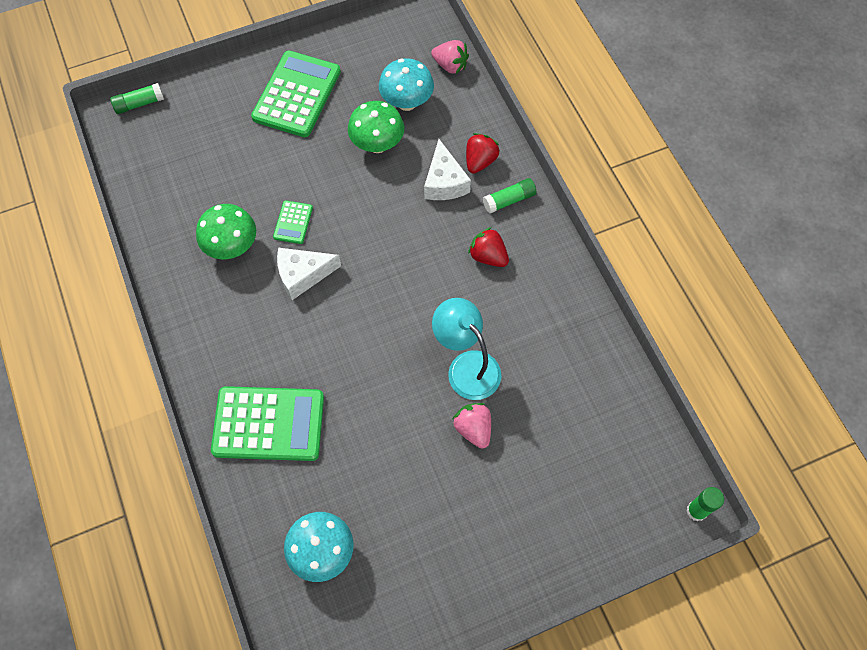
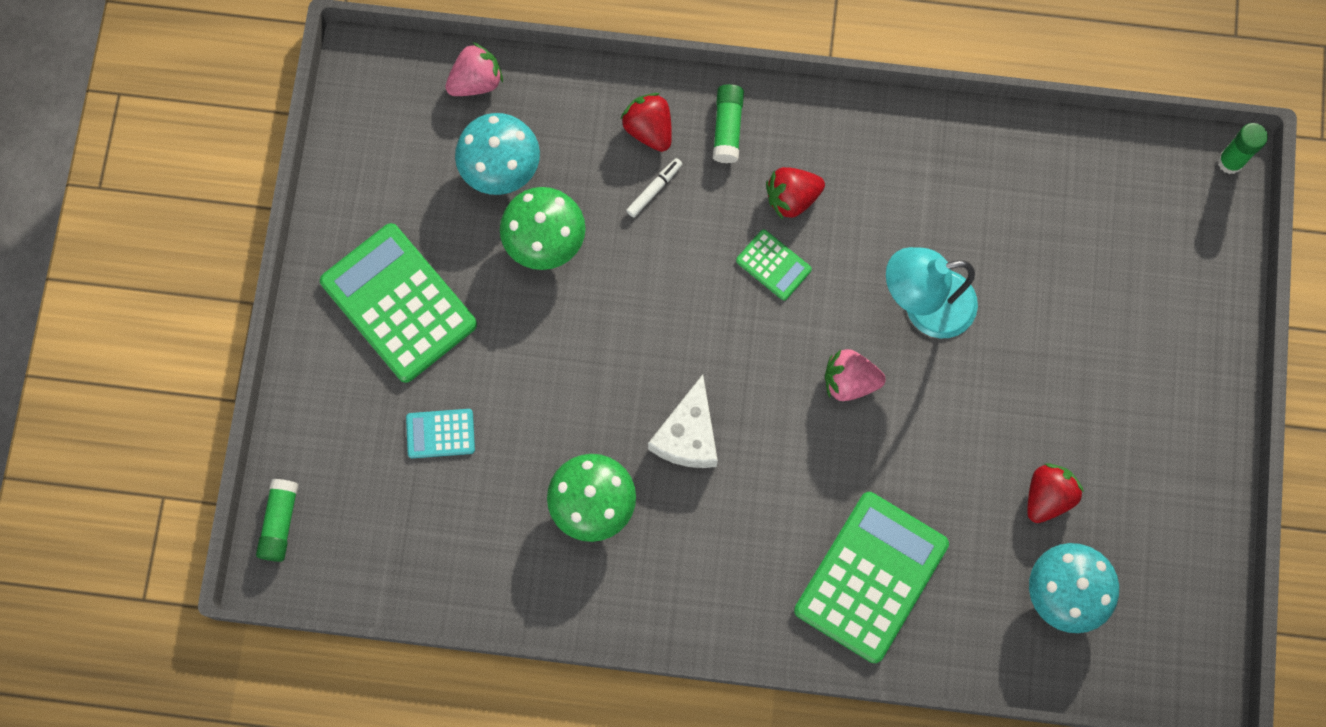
camera: 60 degrees left, 10 degrees up
(232, 151) = (440, 433): none -> turquoise calculator
(293, 222) = (602, 409): green calculator -> green calculator (773, 265)
(383, 507) = (1047, 496): none -> red strawberry
(444, 182) = (654, 190): white cheese -> white marker
(473, 429) = (1007, 343): pink strawberry -> pink strawberry (849, 381)

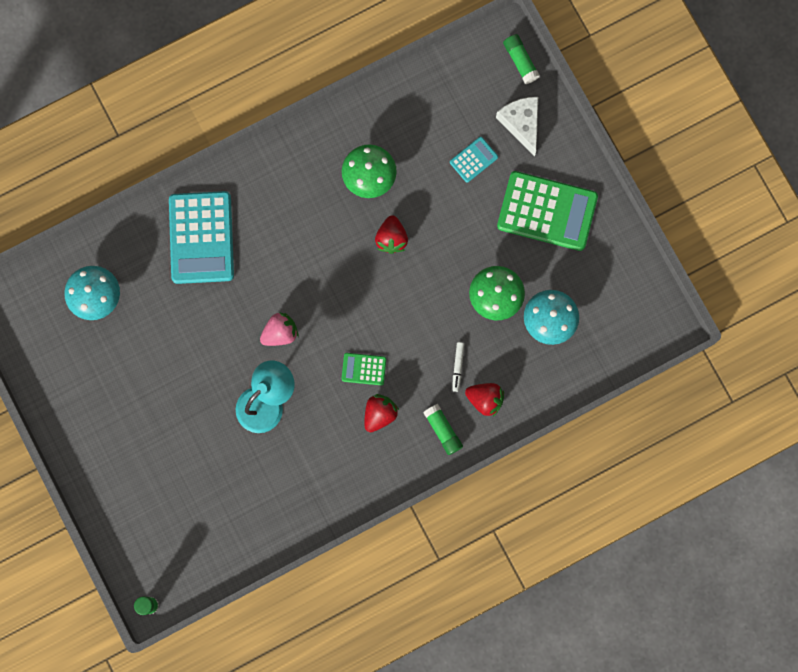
camera: 145 degrees right, 5 degrees up
(476, 81) = (599, 361): pink strawberry -> none
(688, 435) = (345, 246): white cheese -> white cheese (521, 124)
(871, 577) = (201, 238): green calculator -> turquoise calculator
(1047, 496) = (136, 342): red strawberry -> red strawberry (391, 238)

